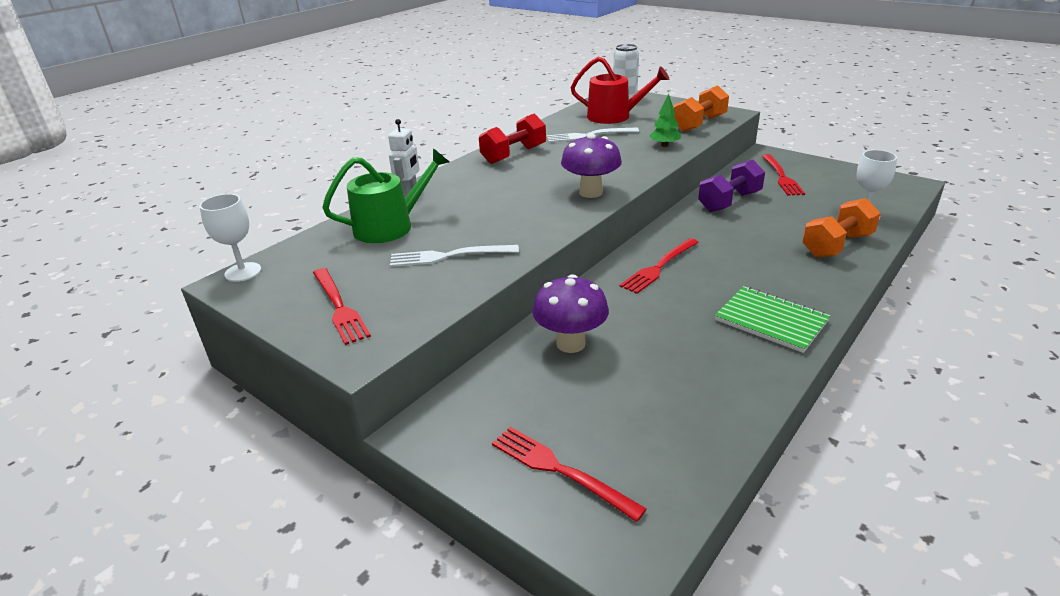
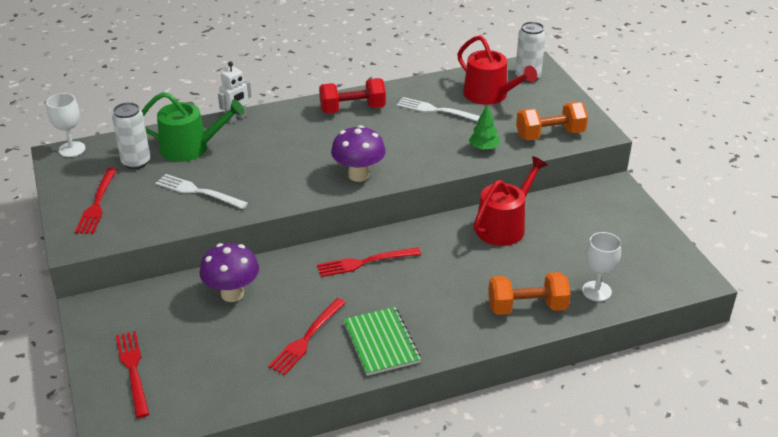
camera: 30 degrees right, 5 degrees up
(341, 257) = (136, 162): none -> white can
(729, 202) = (504, 226): purple dumbbell -> red watering can
(782, 177) = (589, 220): red fork -> red fork (306, 339)

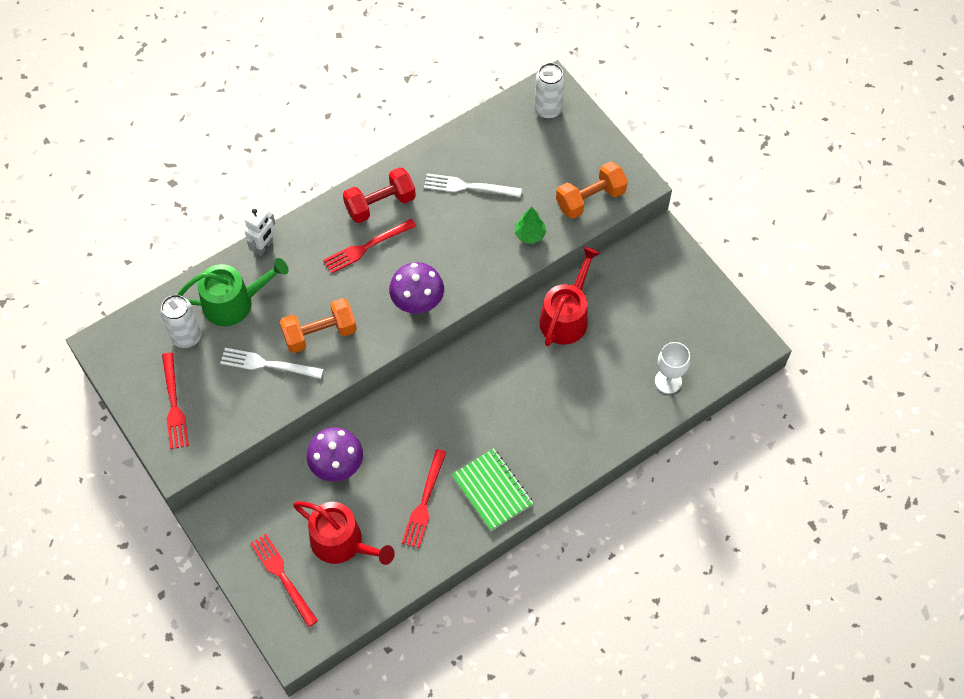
camera: 15 degrees left, 25 degrees up
(72, 149) = (111, 333): white goblet -> none
(364, 262) = (447, 397): red fork -> red fork (366, 247)
(490, 95) = (516, 149): red watering can -> red watering can (342, 542)
(527, 307) = (610, 416): orange dumbbell -> orange dumbbell (320, 333)

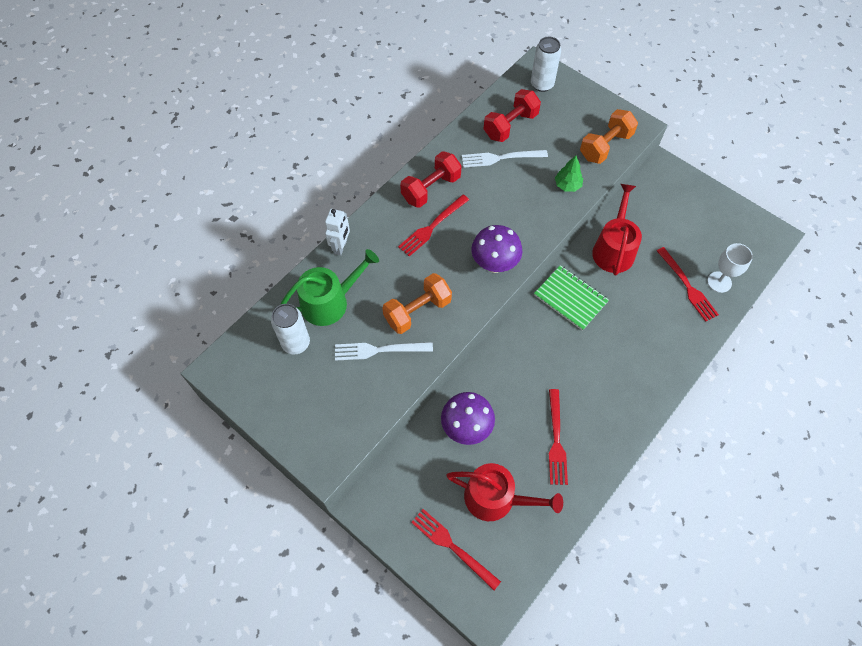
camera: 15 degrees left, 0 degrees up
(174, 405) = (304, 410): red fork -> red fork (688, 287)
(492, 490) = (611, 414): green notebook -> green notebook (570, 298)
(493, 151) = (510, 125): none -> red dumbbell

